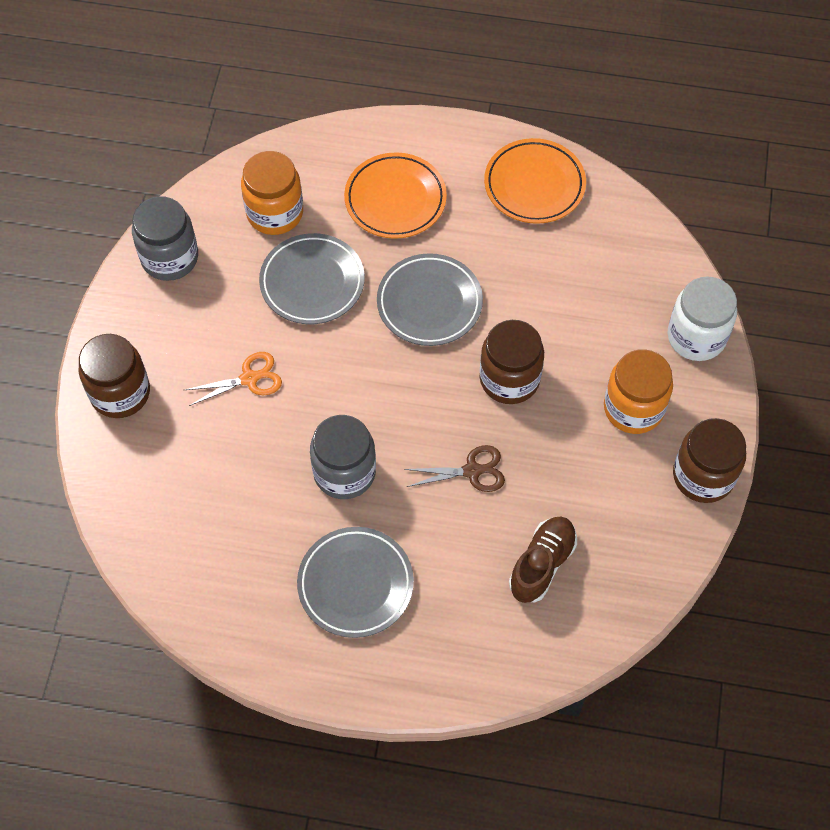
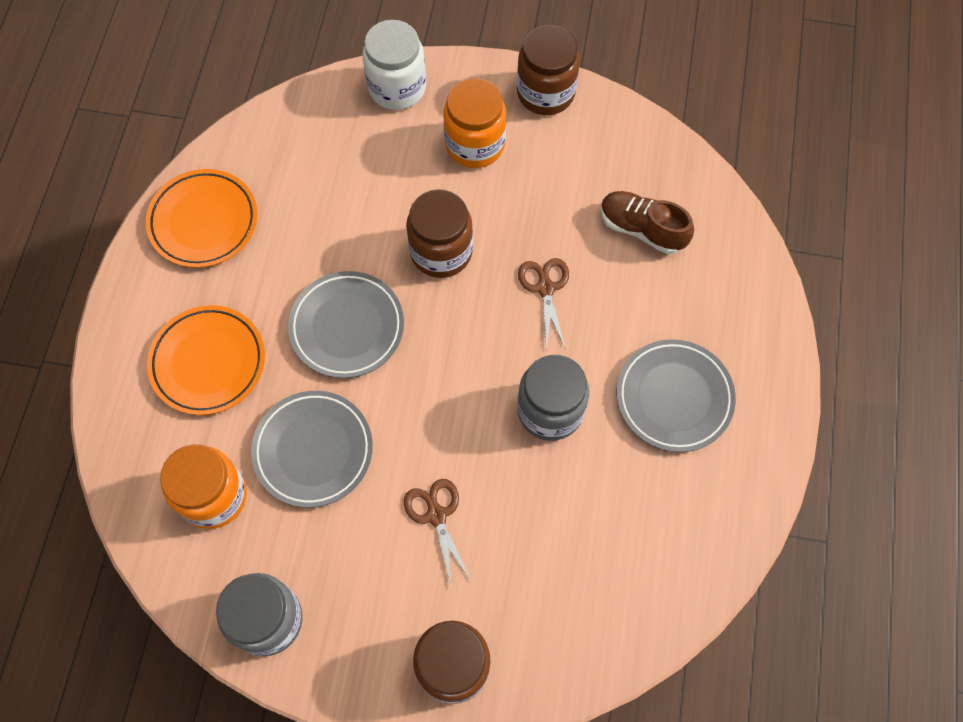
camera: 90 degrees left, 5 degrees up
(249, 378) = (436, 515): orange scissors -> brown scissors

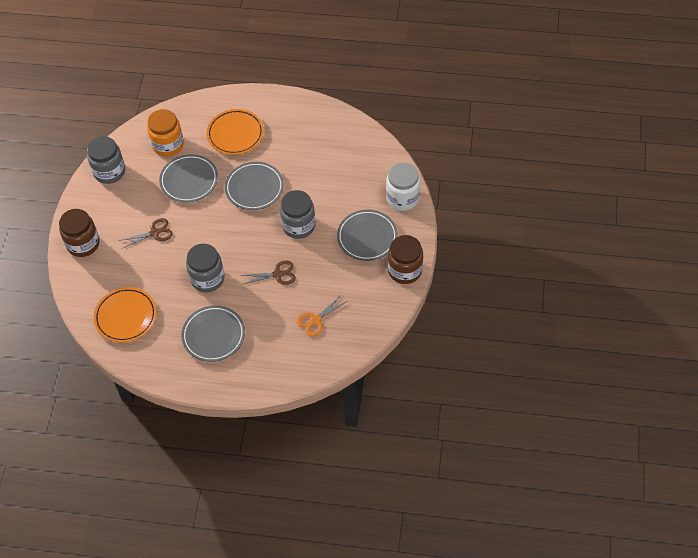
camera: 90 degrees right, 10 degrees down
(203, 221) = (313, 122): orange plate -> orange plate (126, 317)
(441, 252) = (298, 226): brown jar -> grey jar
(475, 144) = (367, 237): orange jar -> grey plate
(642, 229) = (315, 320): brown shoe -> orange scissors

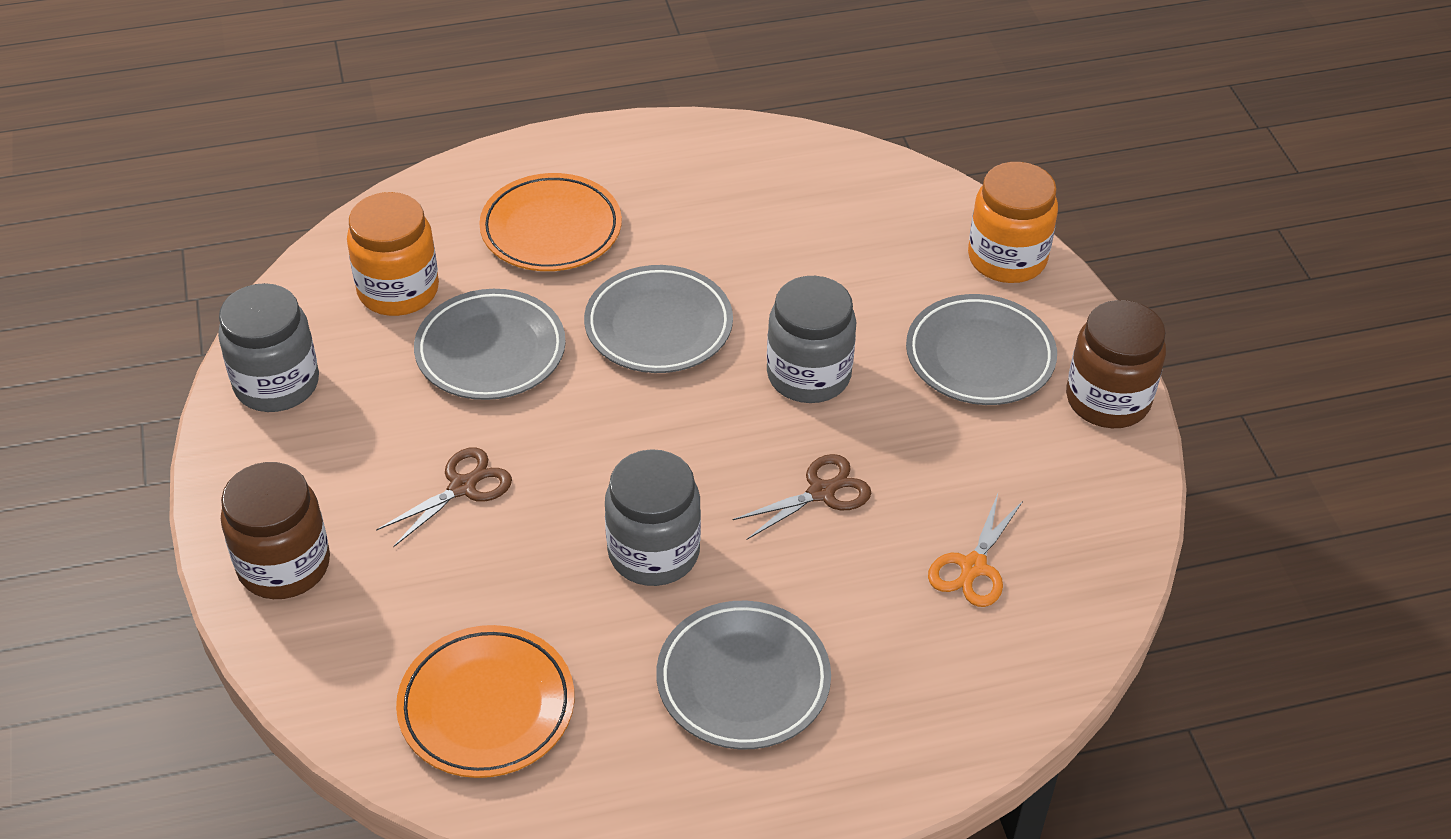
camera: 25 degrees left, 10 degrees down
(402, 198) = (1007, 258): white jar -> orange jar

